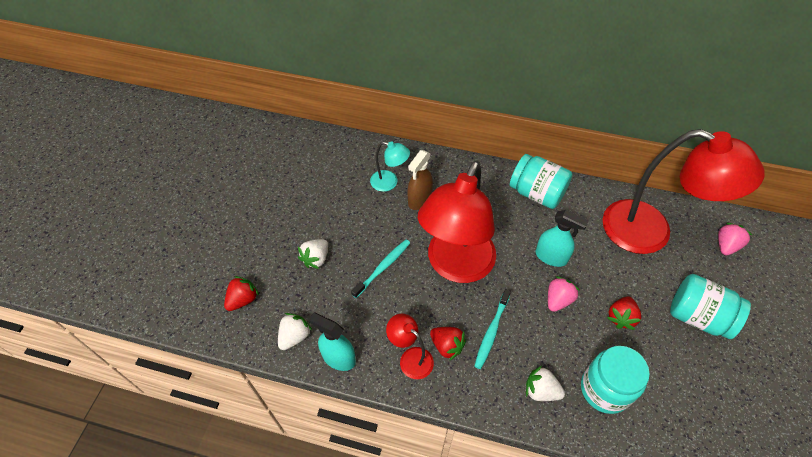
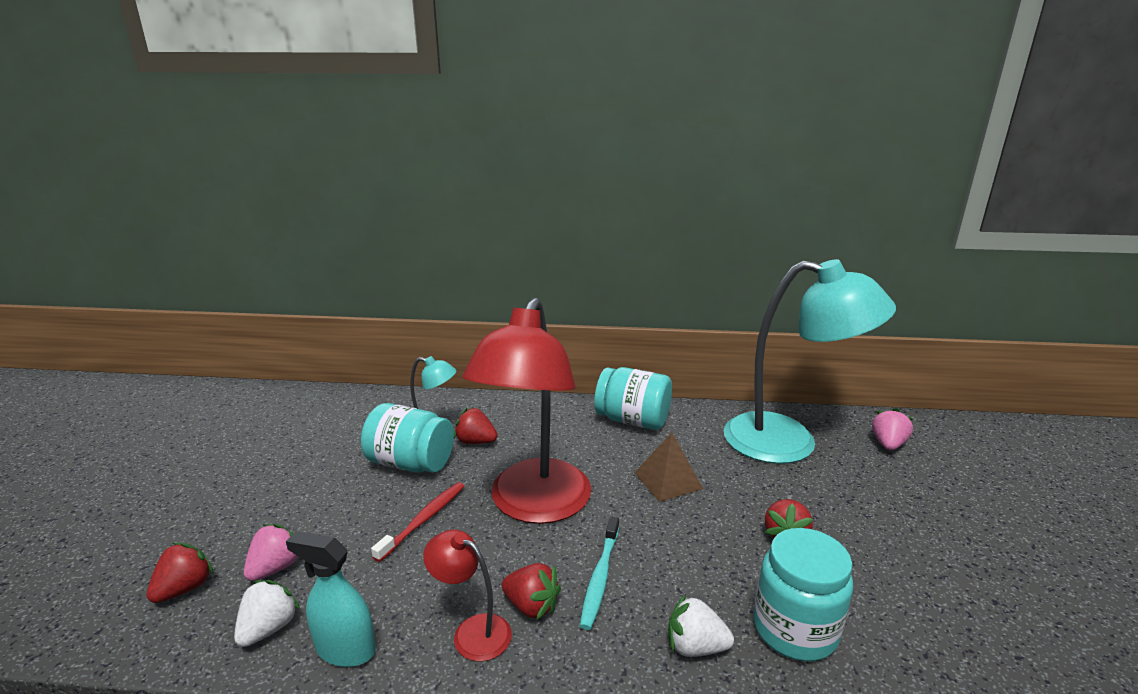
camera: 10 degrees left, 30 degrees down
(316, 259) = (318, 522): white strawberry -> none
(383, 267) = (424, 520): turquoise toothbrush -> red toothbrush
(419, 199) = (475, 442): brown spray bottle -> red strawberry
(551, 257) = (668, 480): turquoise spray bottle -> brown pyramid
(558, 300) = (690, 526): pink strawberry -> pink strawberry (275, 568)
(650, 232) = (789, 442): red lamp -> turquoise lamp
(698, 316) = (889, 521): turquoise jar -> turquoise jar (411, 463)

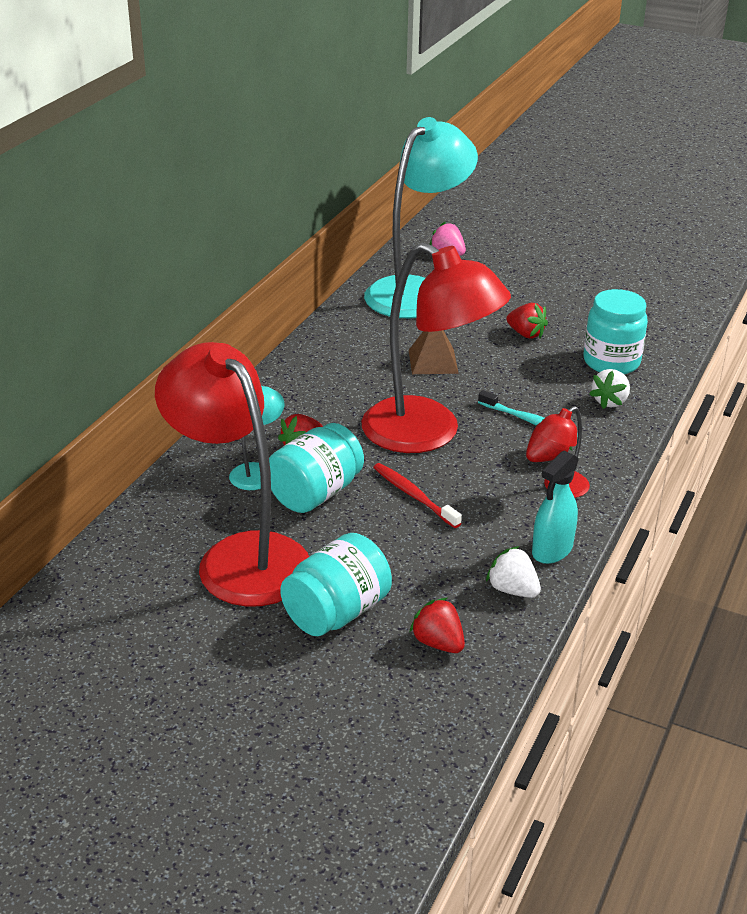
camera: 70 degrees left, 10 degrees up
(275, 568) = (437, 586): pink strawberry -> none
(316, 449) = (240, 556): none -> red lamp
(632, 420) = (329, 353): turquoise jar -> turquoise jar (336, 612)

